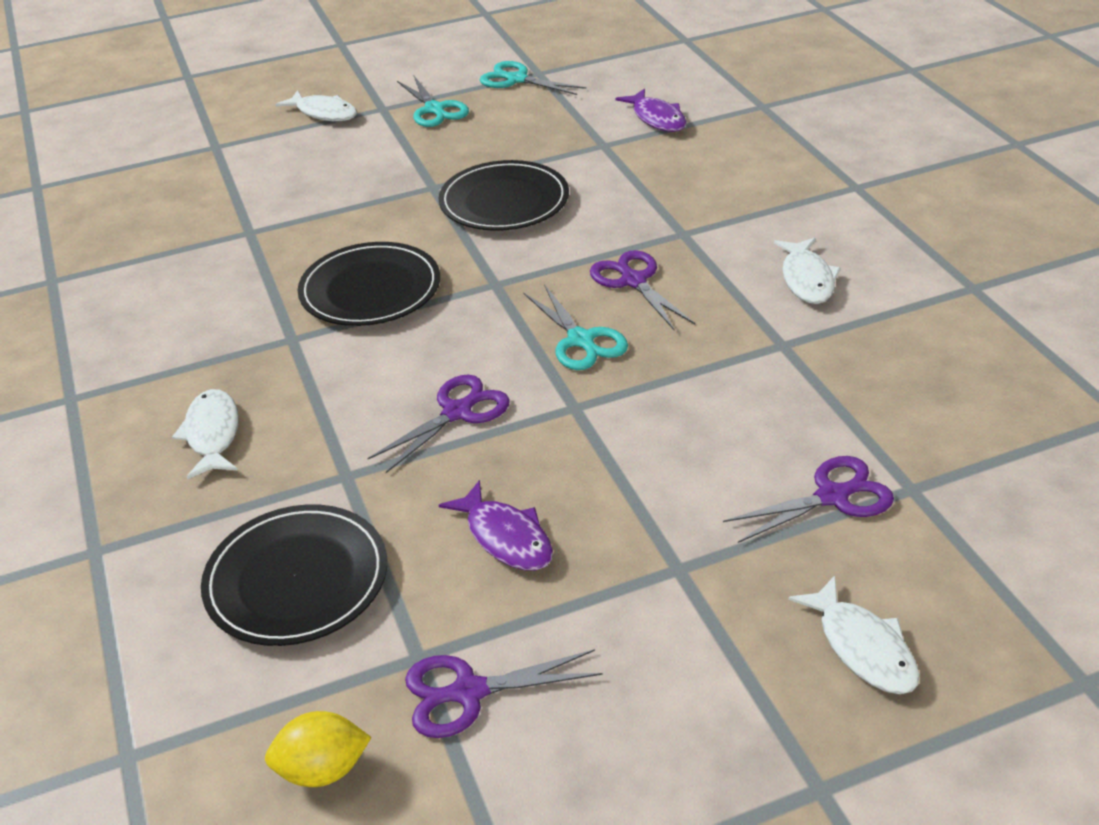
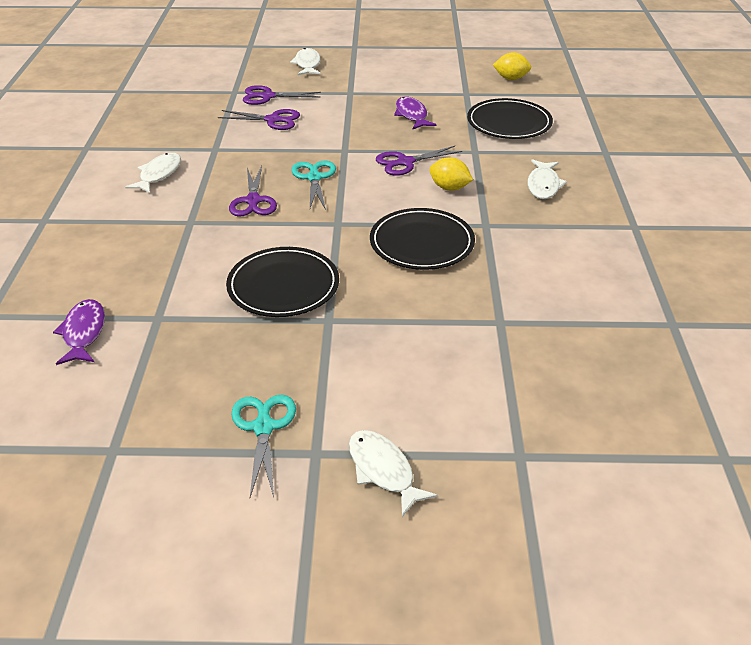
camera: 160 degrees left, 0 degrees up
(364, 384) = (449, 188): none -> yellow lemon
(468, 692) = (452, 83): purple scissors -> purple scissors (273, 120)
(516, 79) = (145, 447): turquoise scissors -> none

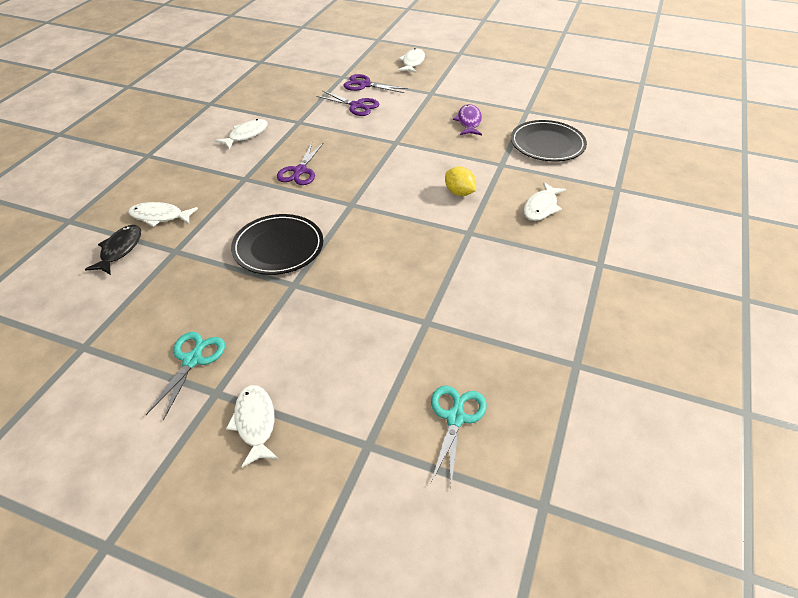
camera: 20 degrees right, 5 degrees up
(83, 333) = (120, 250): purple fish -> black fish
(110, 285) = (159, 216): none -> white fish
(314, 177) = (357, 161): turquoise scissors -> turquoise scissors (455, 417)
(405, 162) = (437, 162): purple scissors -> none
(421, 243) = (406, 236): black plate -> none
(511, 78) = (574, 103): yellow lemon -> none

